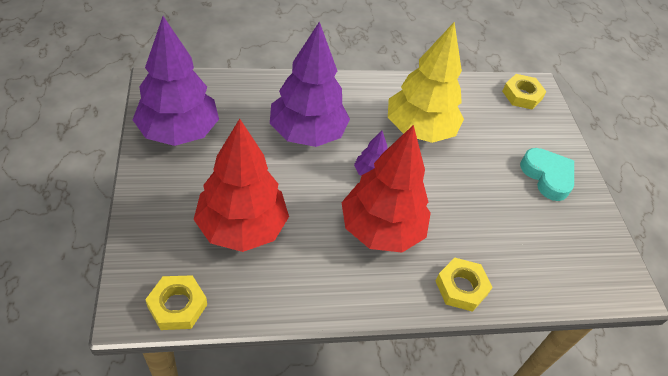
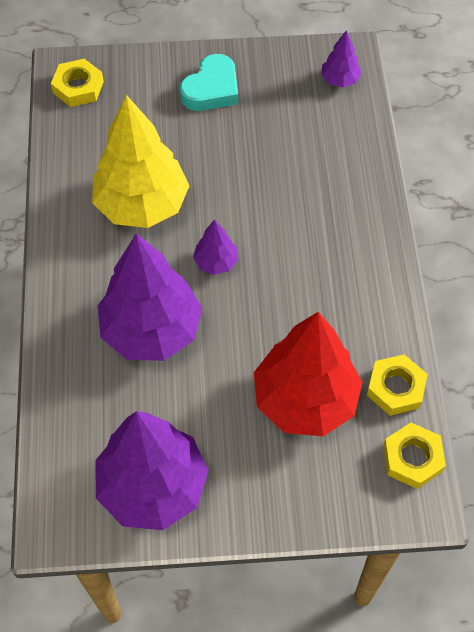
camera: 80 degrees left, 10 degrees up
(381, 229) = (297, 258): red tree -> none
(461, 287) = (363, 192): yellow nut -> yellow nut (395, 388)
(547, 176) = (211, 89): turquoise heart -> turquoise heart turned 150 degrees clockwise
(591, 276) = (339, 80): none -> purple tree

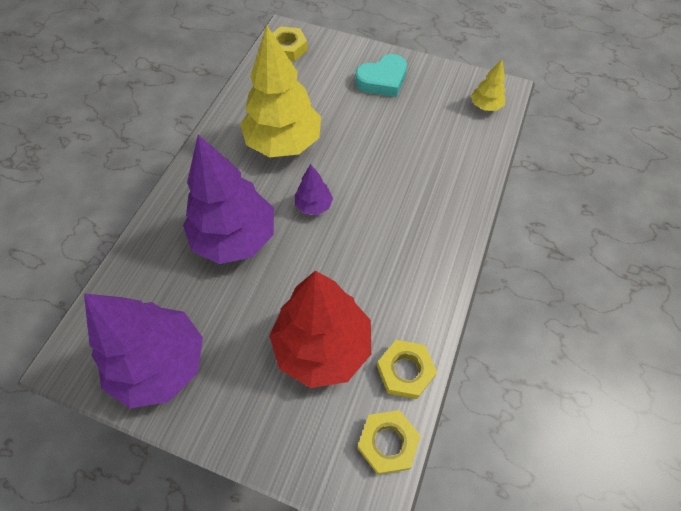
camera: 25 degrees right, 0 degrees up
(339, 80) = (485, 106): purple tree -> yellow tree

